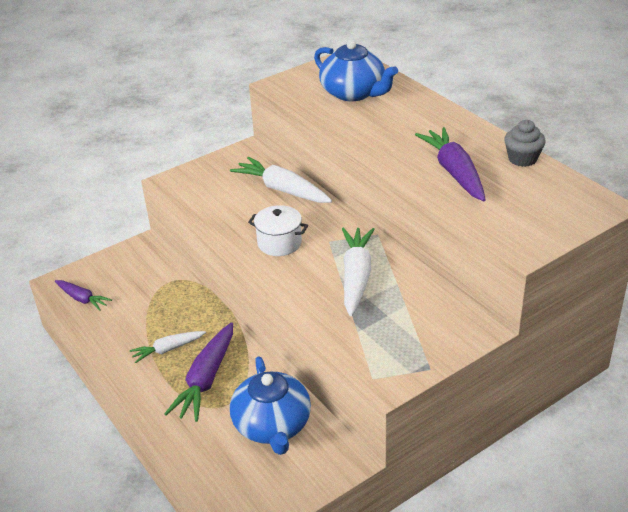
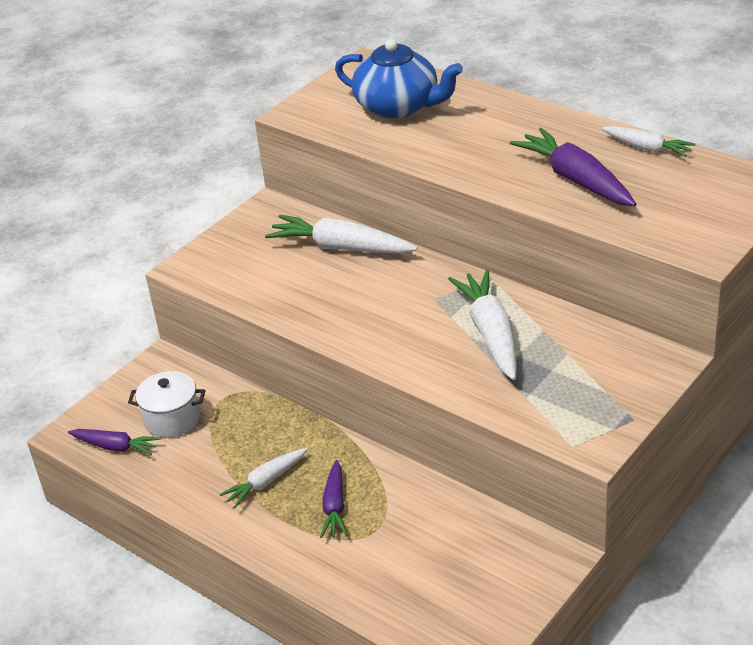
camera: 15 degrees left, 0 degrees up
(206, 380) = (335, 507): purple carrot -> purple carrot, size x0.59
(272, 425) = (447, 539): blue teapot -> none
(279, 243) = (373, 314): white pot -> white pot (172, 419)
(522, 159) = (647, 148): grey cupcake -> white carrot

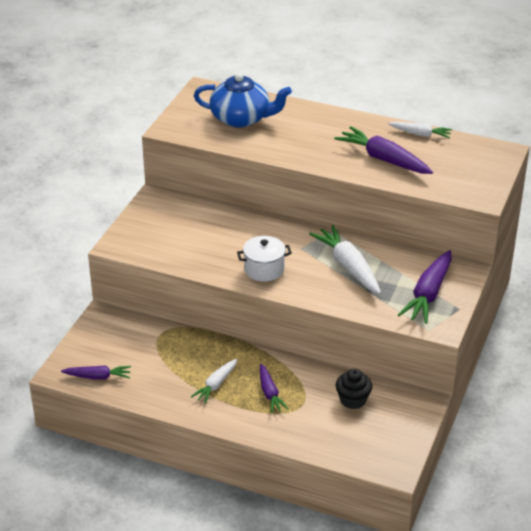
camera: 20 degrees left, 0 degrees up
(172, 419) = (130, 353): white pot -> white pot (264, 269)
(340, 247) = (221, 220): white carrot -> none
(450, 536) = (353, 400): none -> black cupcake
(593, 391) = (428, 294): none -> purple carrot

